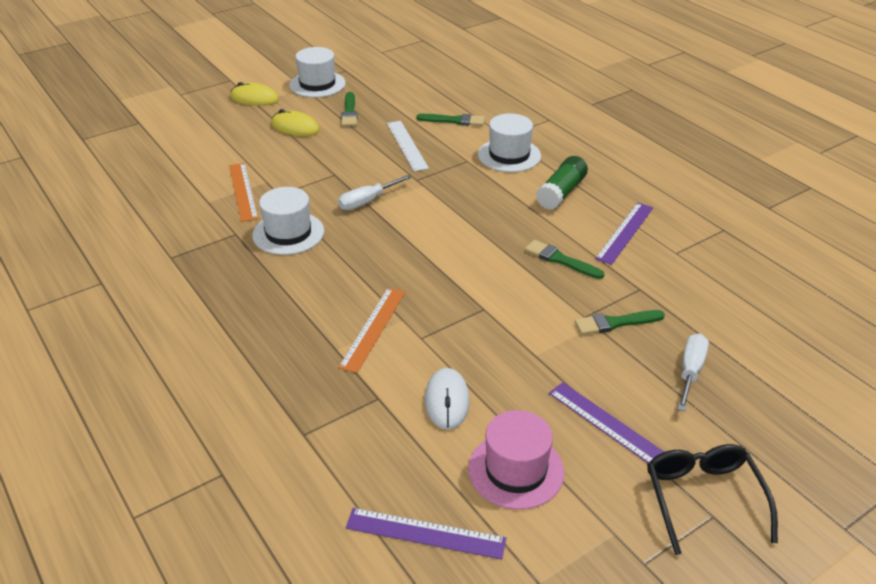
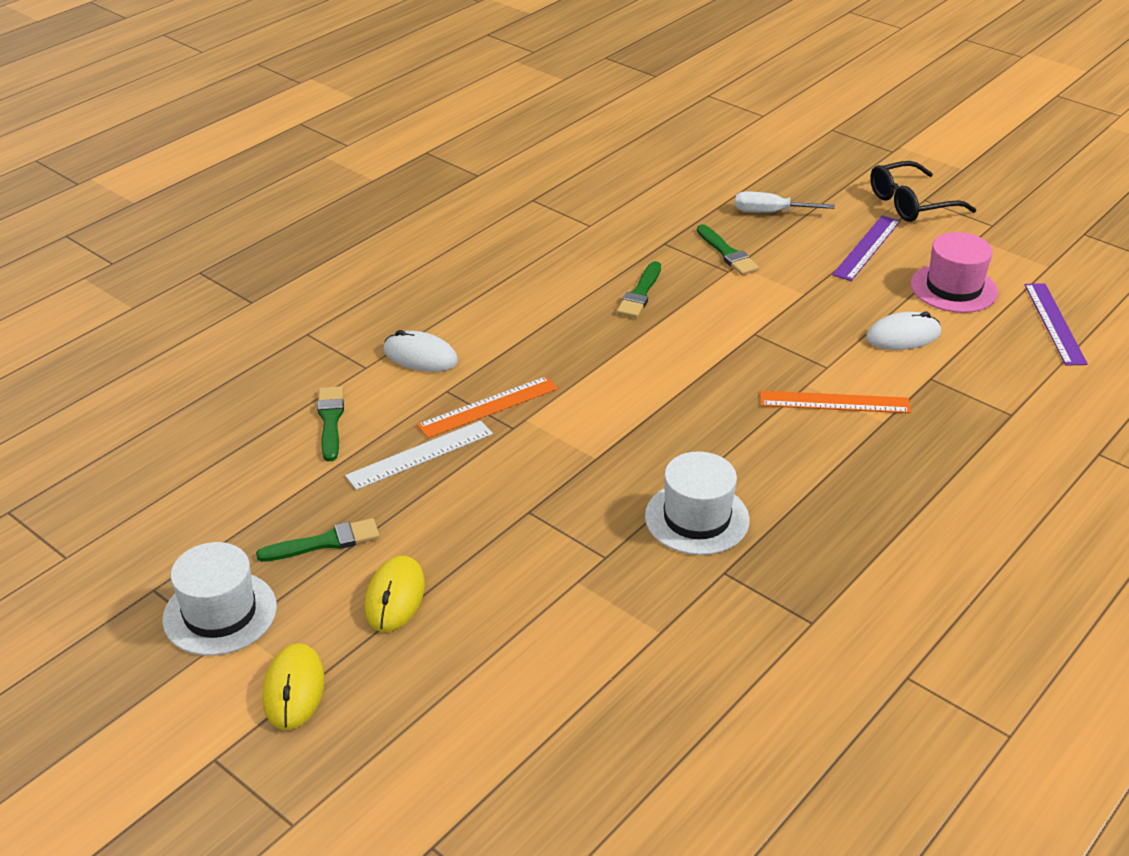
camera: 105 degrees left, 0 degrees up
(243, 191) = (615, 599): orange ruler -> orange ruler (488, 407)
(367, 201) = (587, 462): white screwdriver -> none
(509, 155) = (420, 356): white hat -> white mouse
(561, 192) = (500, 305): green glue stick -> none
(625, 232) = (567, 257): purple ruler -> none

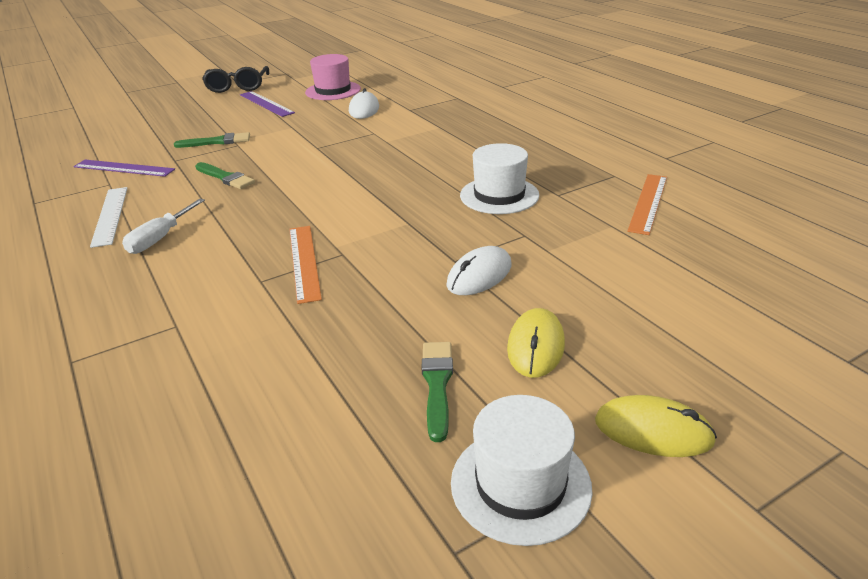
camera: 70 degrees left, 5 degrees down
(330, 420) = (242, 360): green brush -> none
(395, 597) = (536, 346): yellow mouse -> yellow mouse turned 75 degrees clockwise
(420, 356) = (194, 289): white mouse -> white mouse (479, 275)
(420, 455) = (342, 307): white ruler -> white ruler (110, 215)
(770, 212) = (189, 122): white screwdriver -> white screwdriver (160, 238)
(834, 402) = (411, 136): orange ruler -> orange ruler (648, 203)
(1054, 323) = (389, 76): purple ruler -> purple ruler (124, 168)

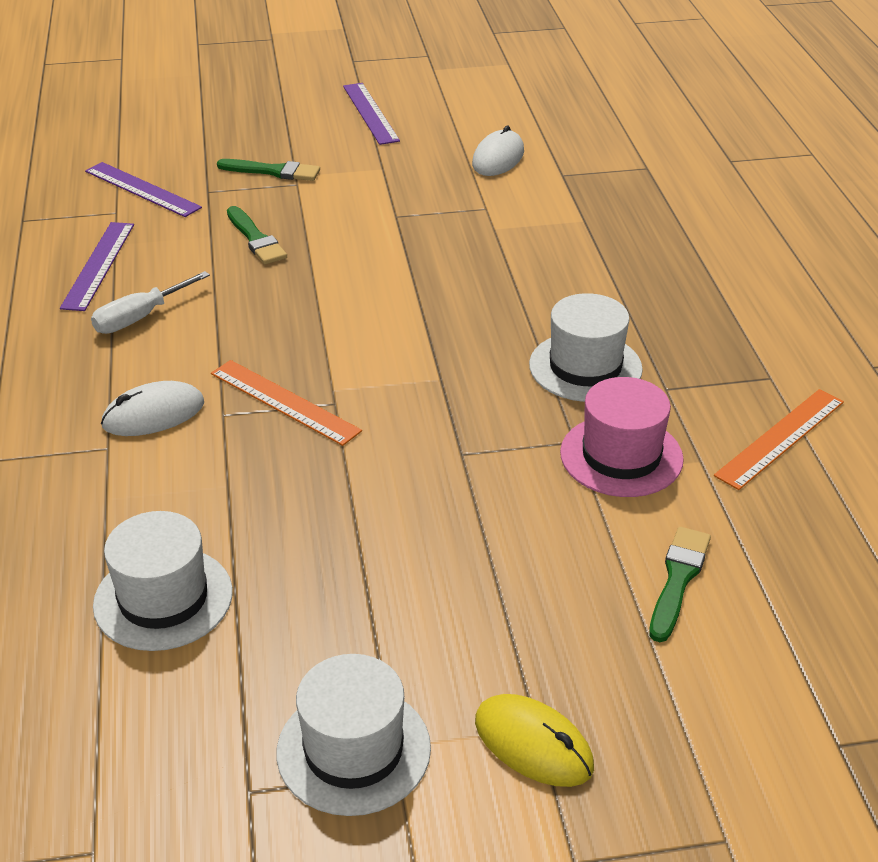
camera: 20 degrees right, 5 degrees up
(110, 215) = (98, 265): white ruler -> purple ruler
(237, 86) = (348, 68): black glasses -> none
(283, 419) = (163, 598): none -> white hat
(304, 262) = (284, 402): orange ruler -> orange ruler turned 60 degrees counterclockwise
(333, 91) = (475, 109): pink hat -> pink hat (621, 456)
(437, 384) = (339, 611): green brush -> green brush (678, 579)
(479, 275) = (477, 484): white mouse -> white mouse (153, 414)
(536, 346) = (478, 601): yellow mouse -> none

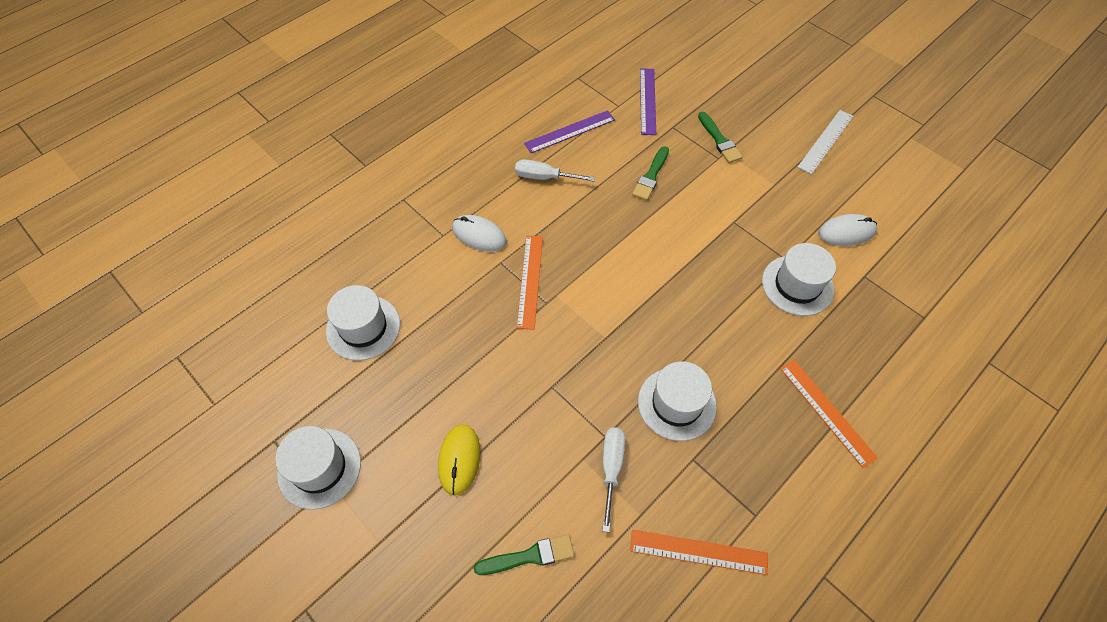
camera: 55 degrees right, 20 degrees up
(370, 113) = (825, 141): purple ruler -> white ruler
(526, 217) = (797, 285): none -> white hat
(533, 744) = (367, 547): yellow mouse -> yellow mouse (459, 459)
(621, 456) = (611, 468): pink hat -> white screwdriver
(693, 274) = (827, 411): none -> orange ruler

